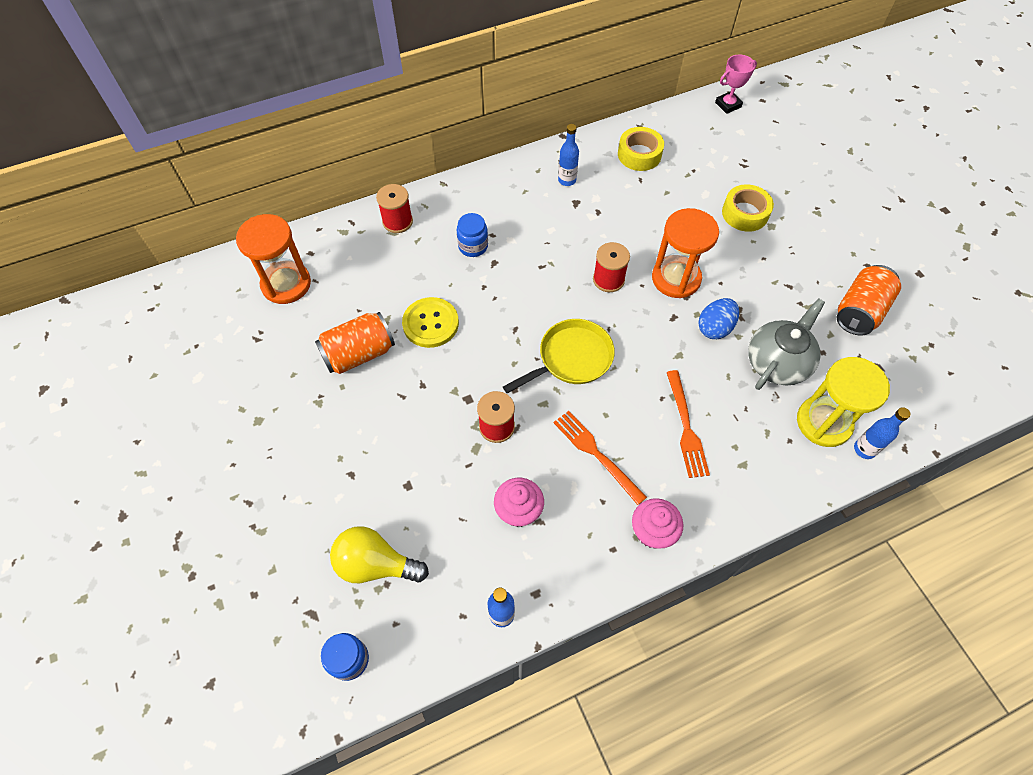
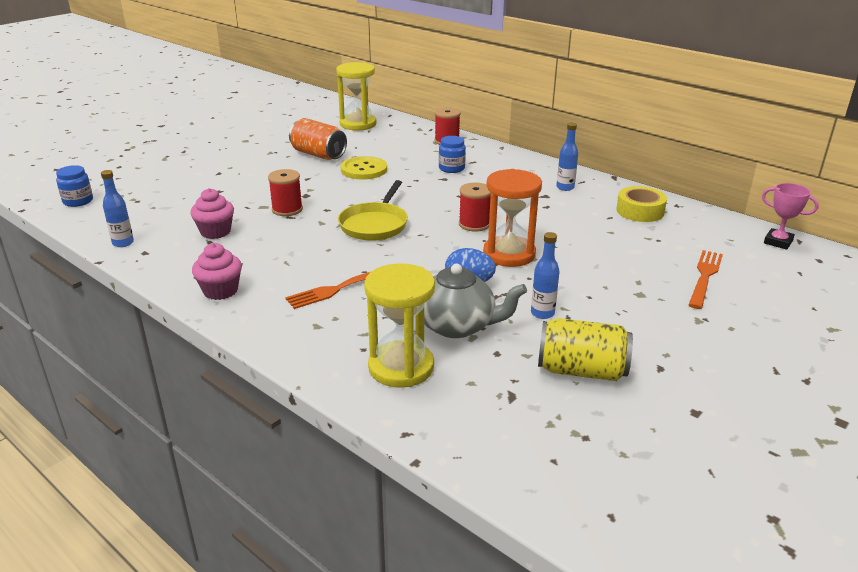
camera: 65 degrees right, 30 degrees down
(286, 284) = (358, 124): orange hourglass -> yellow hourglass
(375, 564) = (151, 194): yellow light bulb -> none
(571, 358) = (375, 224): yellow pan -> yellow pan turned 75 degrees clockwise
(595, 453) = (286, 252): orange fork -> orange fork (704, 276)
(745, 213) = (637, 276): yellow tape -> none
(859, 311) = (581, 371): orange can -> yellow can
(864, 449) = (384, 401): blue bottle -> blue bottle (542, 313)

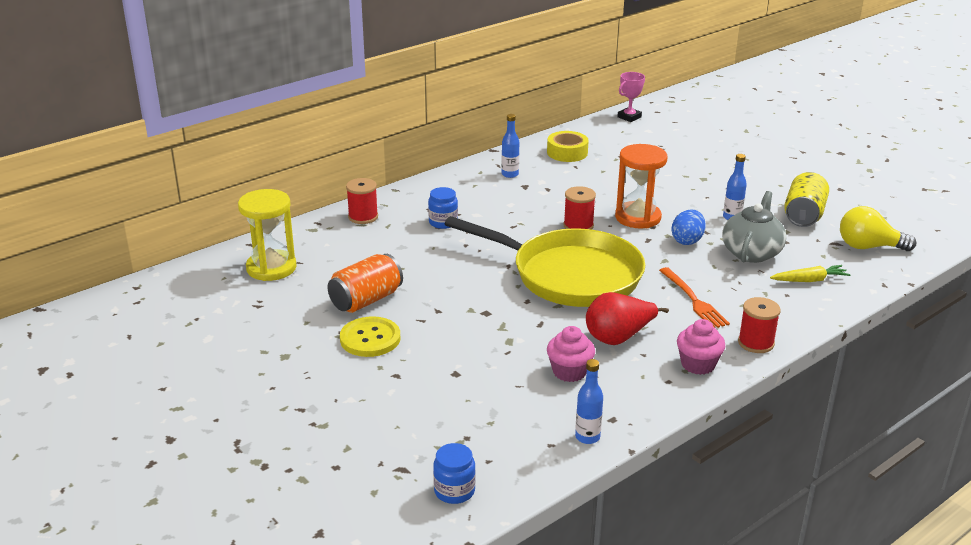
camera: 80 degrees left, 0 degrees up
(268, 251) = (618, 337): none -> red pear
(287, 209) = (522, 325): red spool -> red spool (756, 343)
(364, 170) = (426, 273): yellow button -> yellow button (370, 339)
(375, 224) = (569, 275): yellow pan -> yellow pan, size x1.81
(401, 367) = (809, 280): yellow hourglass -> yellow carrot
(512, 427) = (868, 247): none -> yellow light bulb
(704, 276) = (679, 152): orange fork -> none

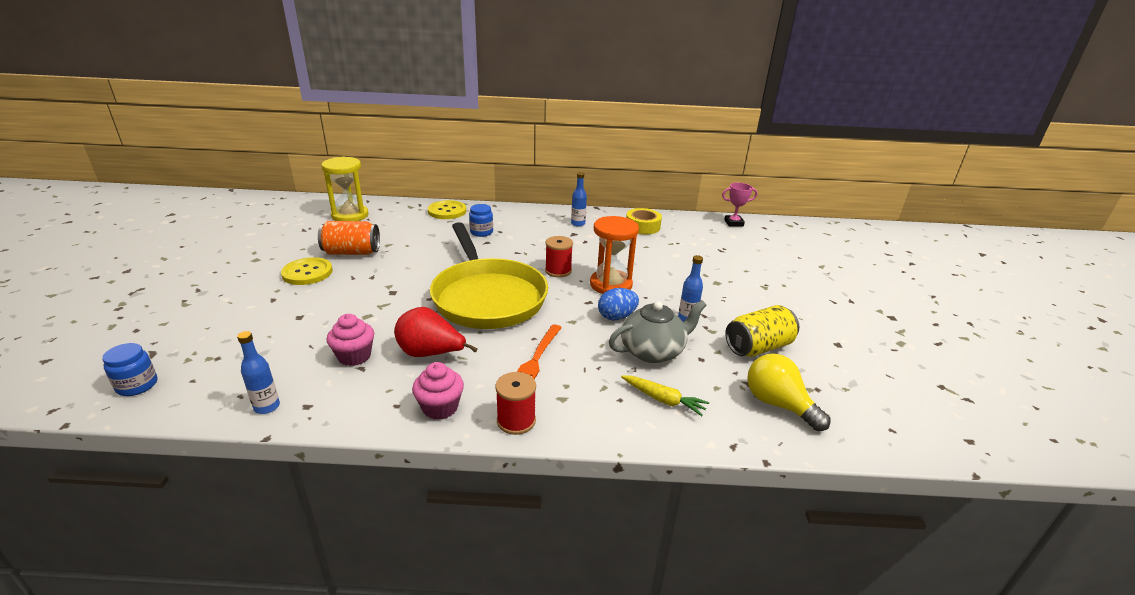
camera: 40 degrees right, 0 degrees up
(363, 217) = (447, 211): red spool -> yellow button

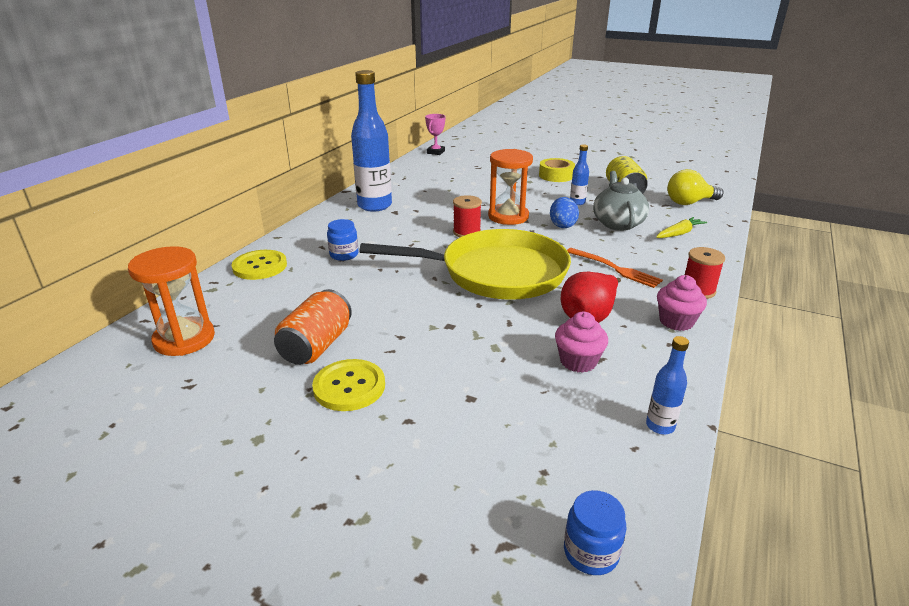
camera: 65 degrees left, 0 degrees up
(350, 215) = (184, 339): yellow hourglass -> orange hourglass
(578, 224) = (374, 206): blue bottle -> blue bottle, size x2.17
(642, 226) = (409, 182): yellow tape -> yellow tape (556, 175)

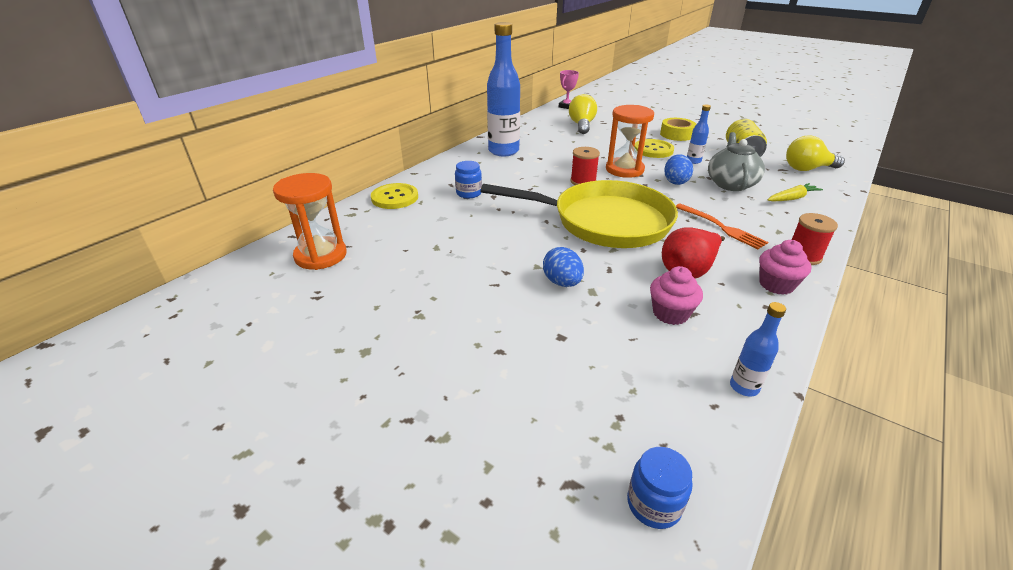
camera: 10 degrees right, 5 degrees up
(316, 346) = (430, 273): orange can -> none
(349, 387) = (452, 313): yellow button -> yellow button (653, 150)
(455, 172) = (582, 125): none -> yellow light bulb
(462, 341) = (562, 282): none -> blue egg

